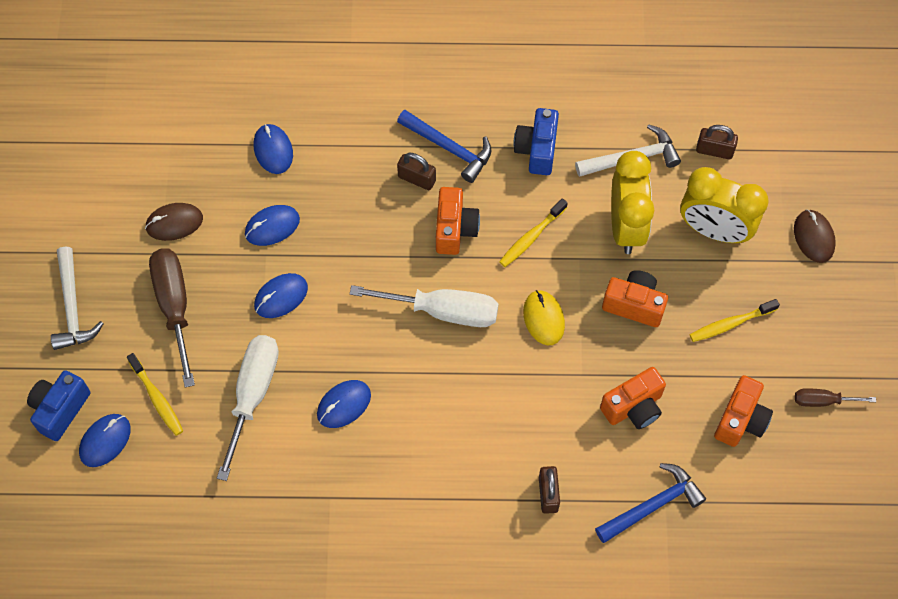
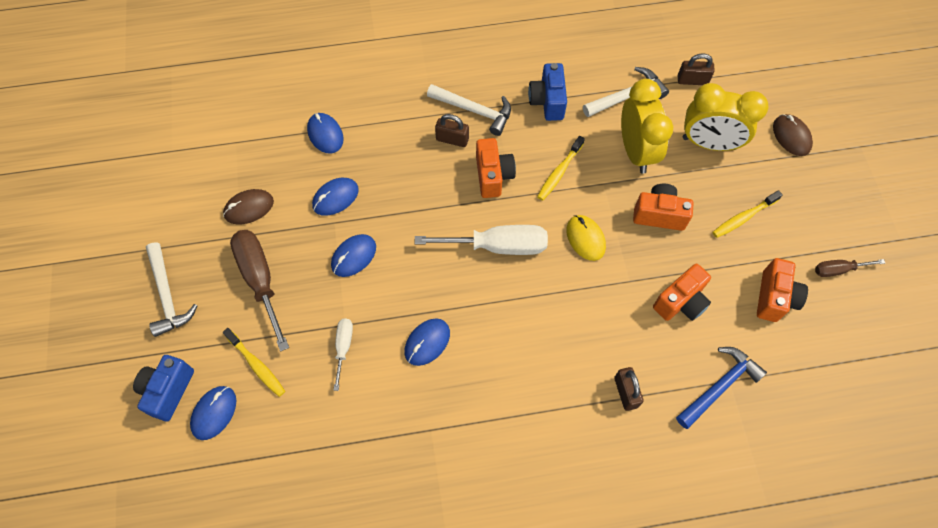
camera: 10 degrees left, 0 degrees up
(253, 395) = (343, 347): white screwdriver -> white screwdriver, size x0.53
(449, 148) = (474, 110): blue hammer -> white hammer

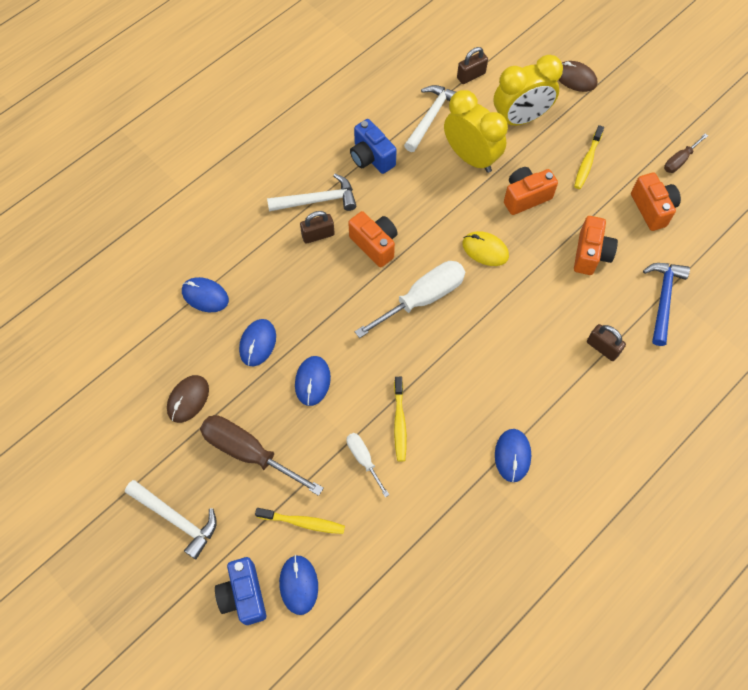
camera: 35 degrees left, 0 degrees up
(427, 342) = (427, 410): blue mouse -> blue mouse (512, 456)
(559, 172) = (425, 210): yellow toothbrush -> yellow toothbrush (399, 423)

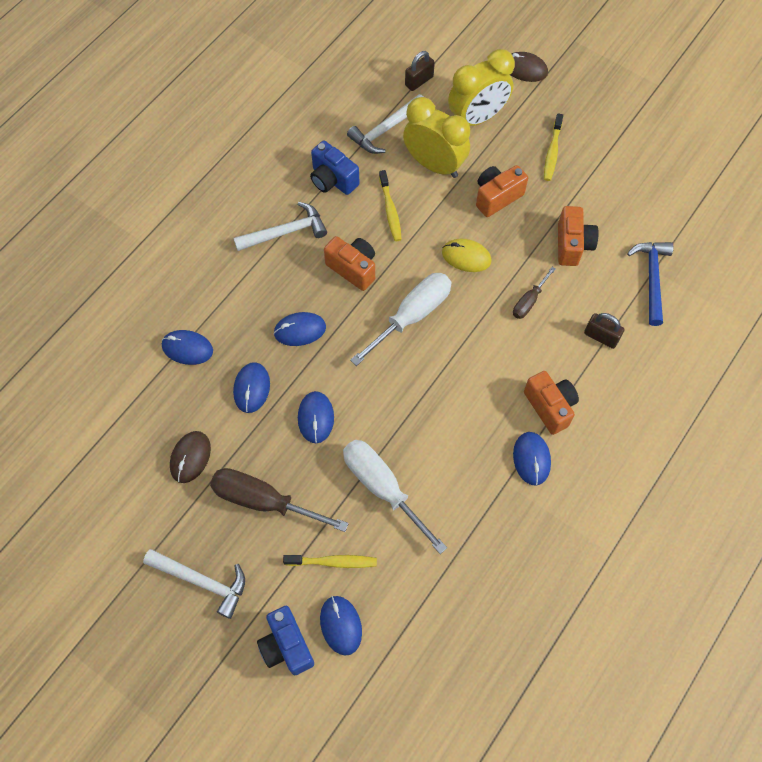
camera: 10 degrees left, 0 degrees up
(313, 295) = (300, 330): none -> blue mouse
(318, 235) = (293, 267): brown padlock -> none
(363, 459) = (383, 488): white screwdriver -> white screwdriver, size x1.90
(399, 423) = (412, 445): yellow toothbrush -> yellow toothbrush (390, 210)
(431, 117) = (386, 129): white hammer -> white hammer turned 150 degrees counterclockwise
(652, 209) = (625, 190): orange camera -> orange camera (550, 407)
(679, 160) = (643, 137): brown screwdriver -> brown screwdriver (529, 301)

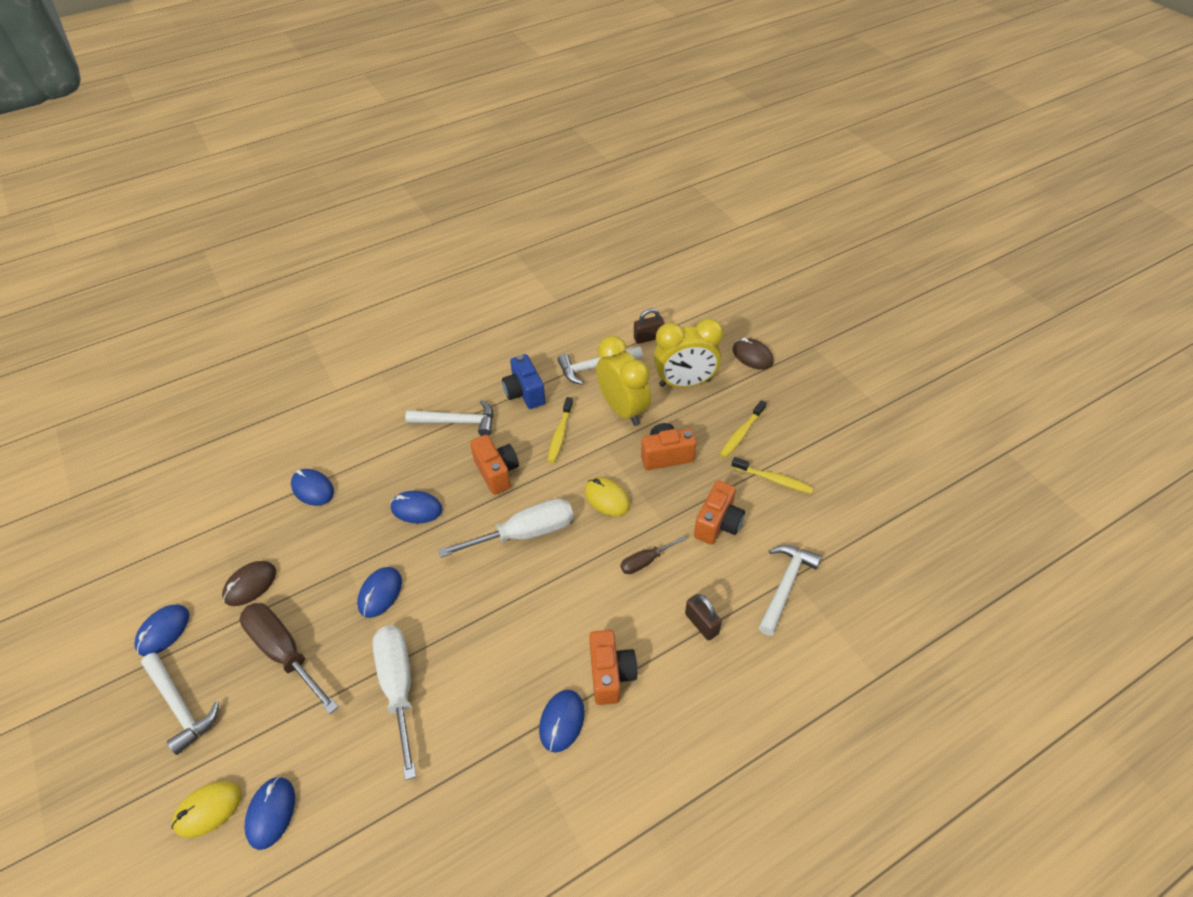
camera: 25 degrees right, 15 degrees down
(252, 388) = (342, 544): blue mouse -> blue mouse (163, 631)
(286, 646) = (208, 809): blue camera -> yellow mouse
(333, 562) = (306, 742): yellow toothbrush -> yellow toothbrush (773, 479)
(651, 279) = (785, 586): blue hammer -> white hammer

